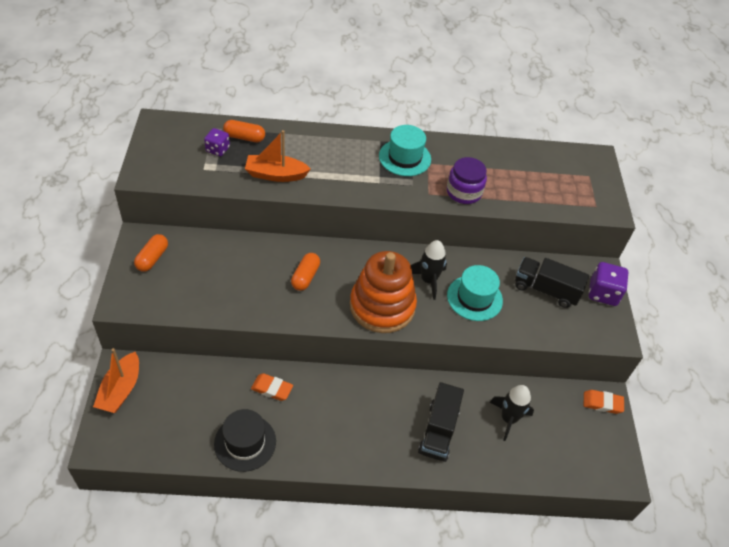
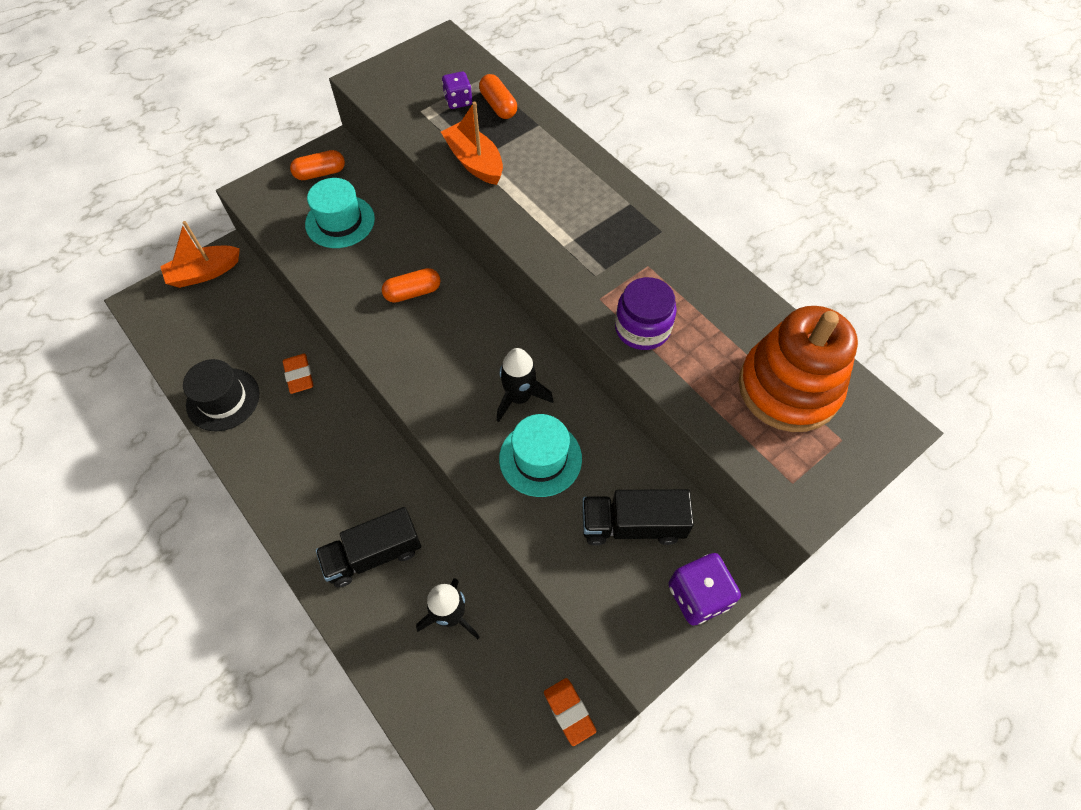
camera: 55 degrees right, 10 degrees up
(382, 306) = (439, 381): orange stacking toy -> orange stacking toy (788, 388)
(404, 158) = (630, 241): turquoise hat -> turquoise hat (340, 221)
(545, 290) = (632, 525): black truck -> black truck turned 75 degrees counterclockwise

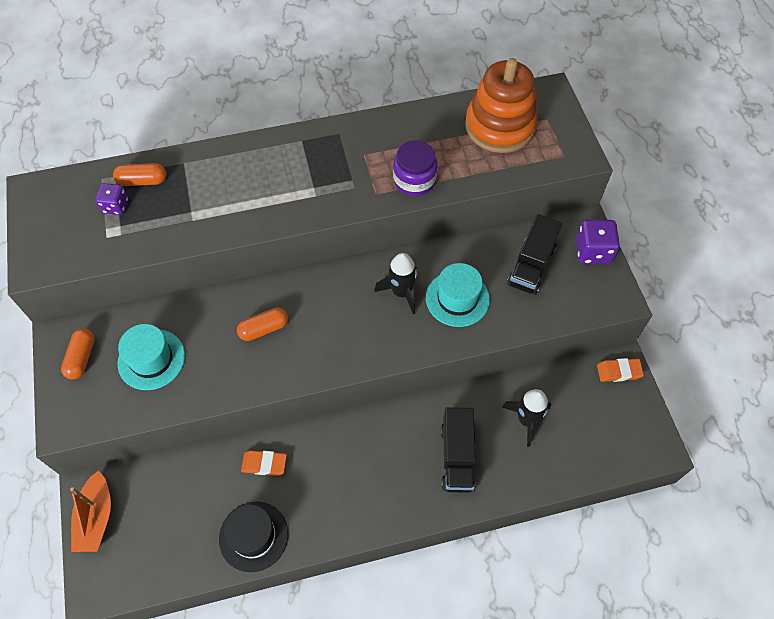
camera: 65 degrees left, 0 degrees up
(413, 292) = (264, 329): orange capsule -> orange capsule turned 60 degrees clockwise
(474, 162) = (193, 220): orange boat -> none

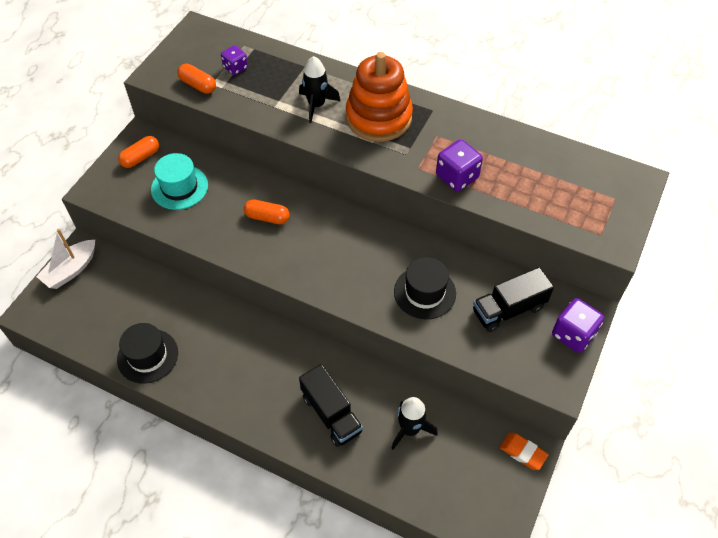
camera: 40 degrees right, 5 degrees down
(96, 517) = (71, 270): orange boat -> white boat
(142, 181) = (267, 62): orange capsule -> orange capsule (198, 85)
(264, 464) = (198, 315): orange eraser -> none
(401, 292) = (387, 259): black rocket -> black rocket (316, 105)
(414, 180) = (457, 177): purple jar -> purple dice
(457, 298) = (424, 292): turquoise hat -> black hat
(457, 457) = (331, 414): black truck -> black truck turned 75 degrees counterclockwise
(500, 126) = (567, 180): orange stacking toy -> orange stacking toy (378, 117)

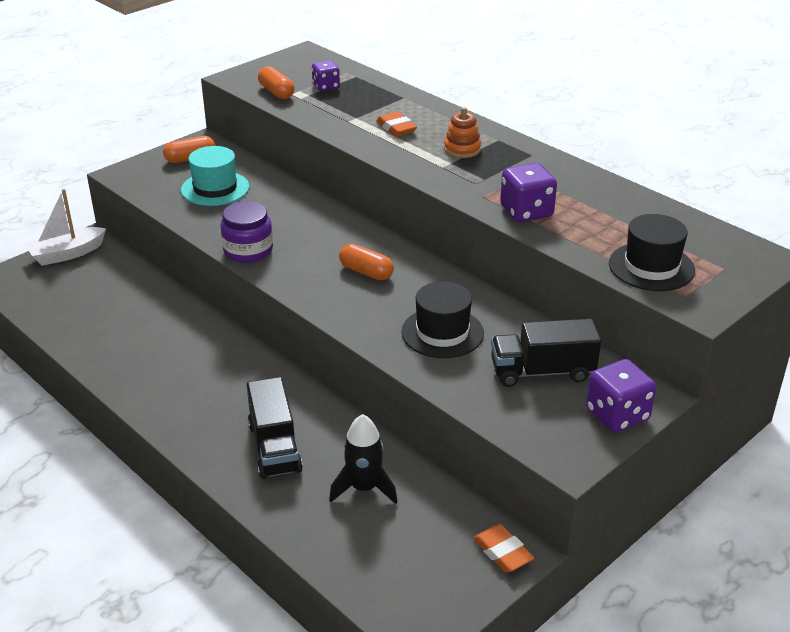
camera: 20 degrees right, 20 degrees down
(147, 356) = (98, 343): black hat -> black hat (651, 267)
(241, 250) = (248, 250): none -> purple jar
(267, 217) = (295, 231): orange capsule -> orange capsule (366, 272)
(316, 105) = (396, 128): black rocket -> orange eraser
(378, 117) = (462, 149): orange stacking toy -> orange stacking toy, size x0.45

